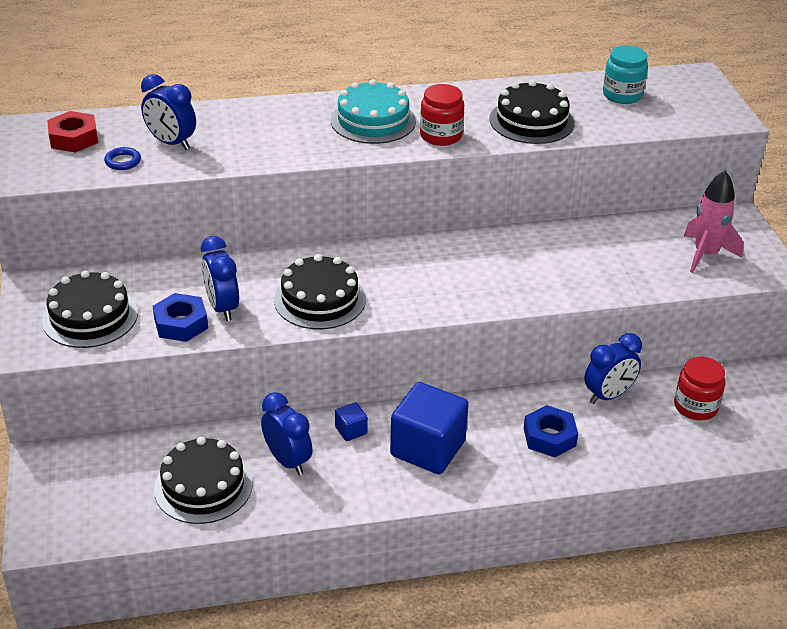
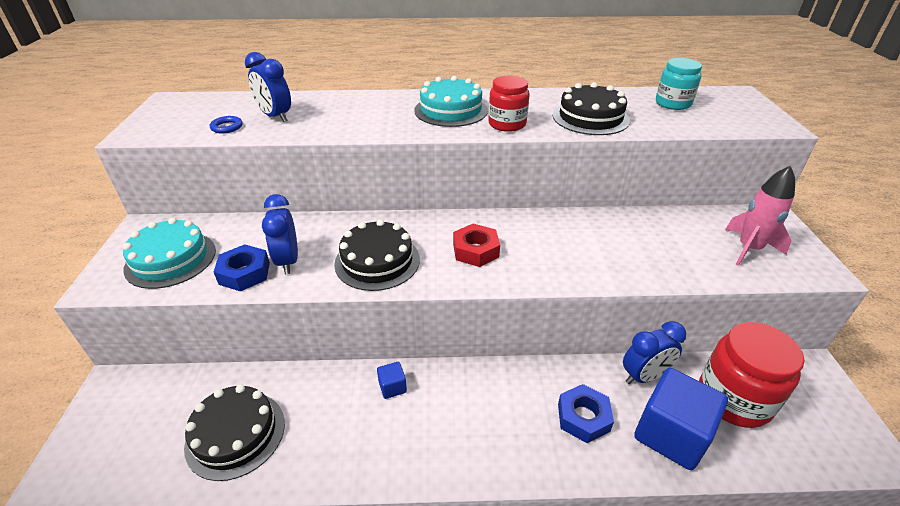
camera: 10 degrees right, 0 degrees up
(73, 138) = (200, 109): red nut -> red nut (475, 250)
(90, 317) = (171, 259): black cake -> turquoise cake
(287, 461) = (324, 414): blue clock -> none
(428, 448) = (460, 416): blue cube -> blue cube (671, 434)
(695, 406) = (733, 399): red jar -> red jar, size x1.60

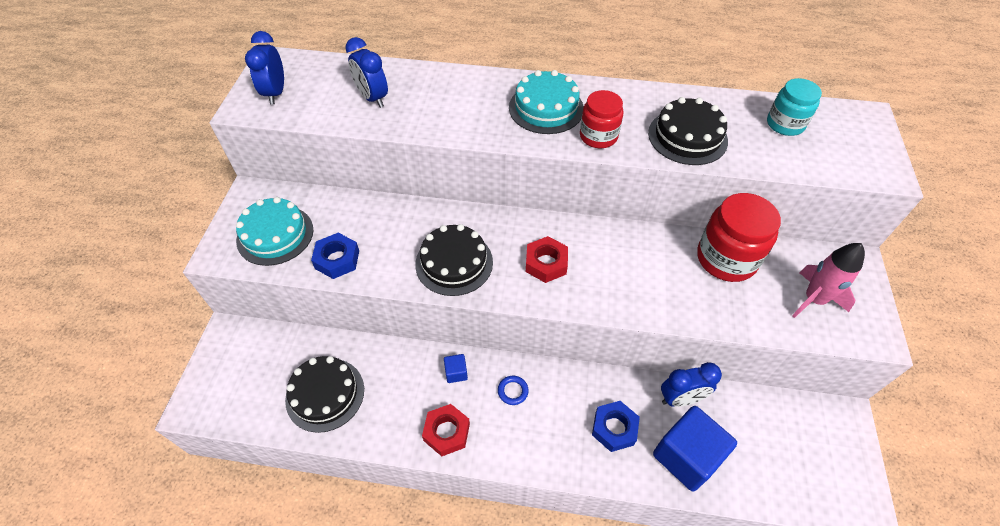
camera: 10 degrees right, 15 degrees up
(227, 127) = (326, 109): blue ring -> blue ring (513, 391)
(288, 261) = (375, 251): blue clock -> blue clock (275, 93)
(391, 453) = (446, 432): none -> red nut
(733, 399) = (755, 434): red jar -> red jar (726, 259)

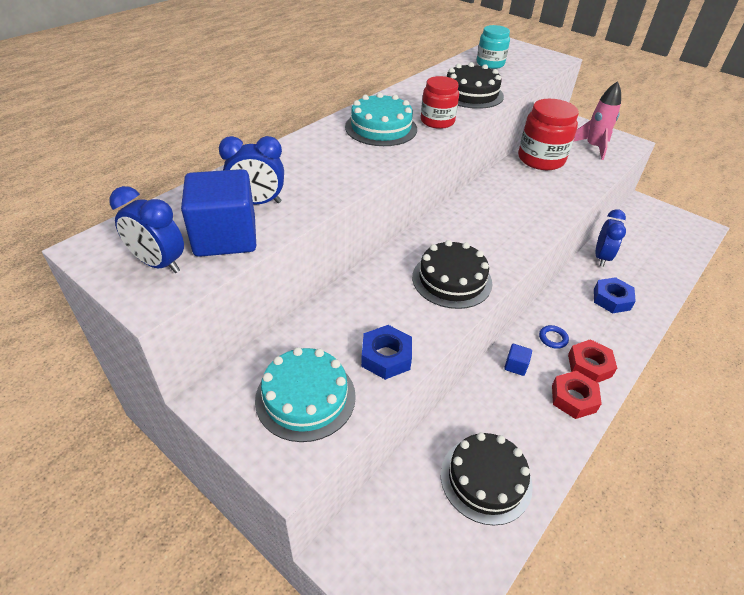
camera: 60 degrees left, 10 degrees down
(546, 263) = (489, 232): red nut -> red nut (589, 365)
(686, 456) = (647, 277): blue cube -> blue cube (225, 237)

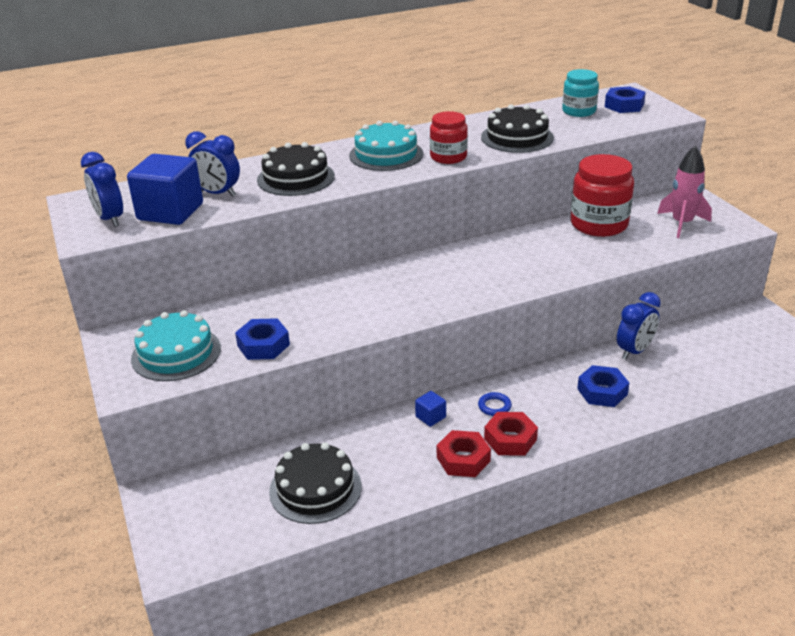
camera: 30 degrees right, 10 degrees down
(452, 280) = (380, 306): black cake -> black cake (296, 178)
(516, 54) = (624, 105): none -> blue nut

